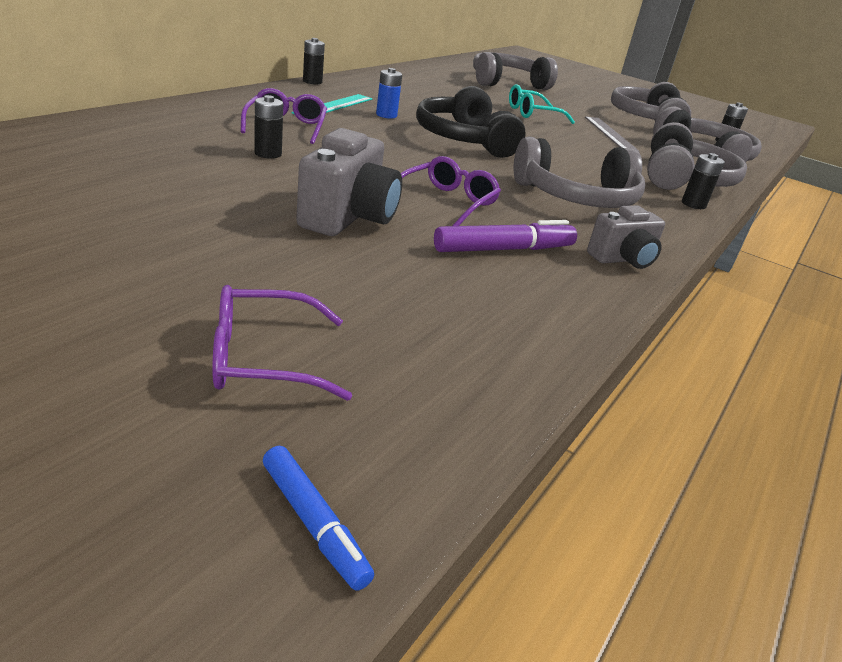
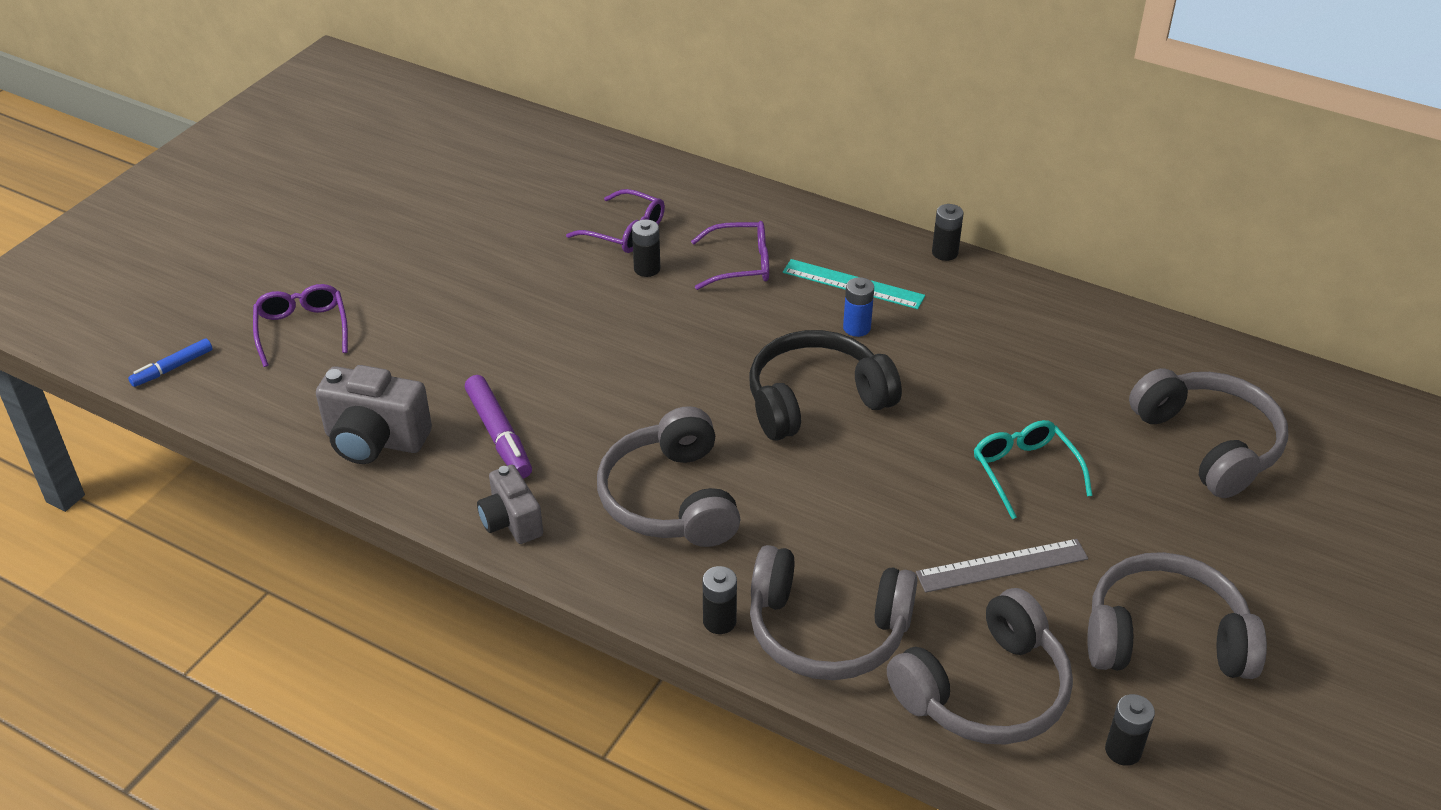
camera: 90 degrees right, 10 degrees up
(348, 218) = (521, 336): grey camera -> grey camera (375, 440)
(447, 202) = (593, 394): purple glasses -> purple glasses (625, 232)

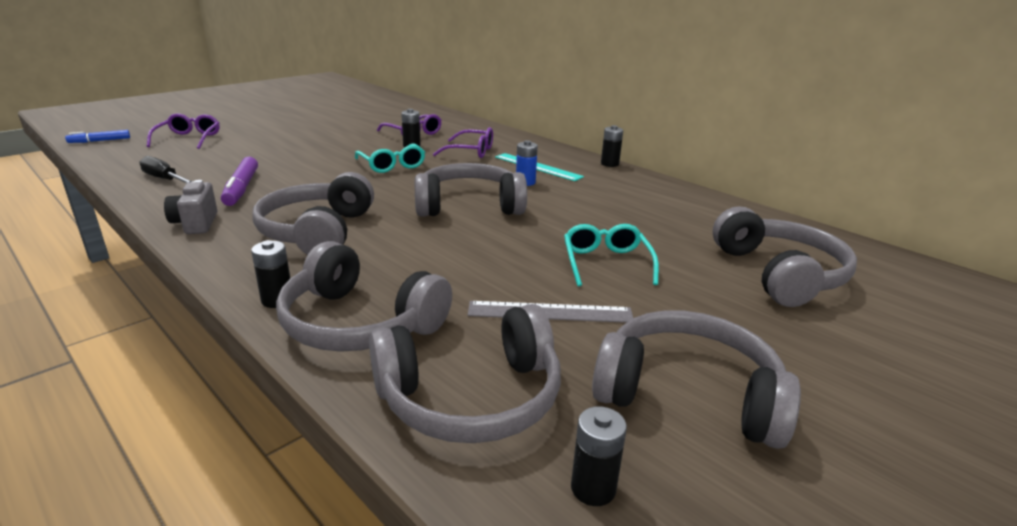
camera: 15 degrees right, 15 degrees down
(375, 440) = (164, 179): grey camera -> black screwdriver
(656, 329) = (392, 165): none -> turquoise glasses
(815, 400) = (469, 206): black headphones -> grey headphones

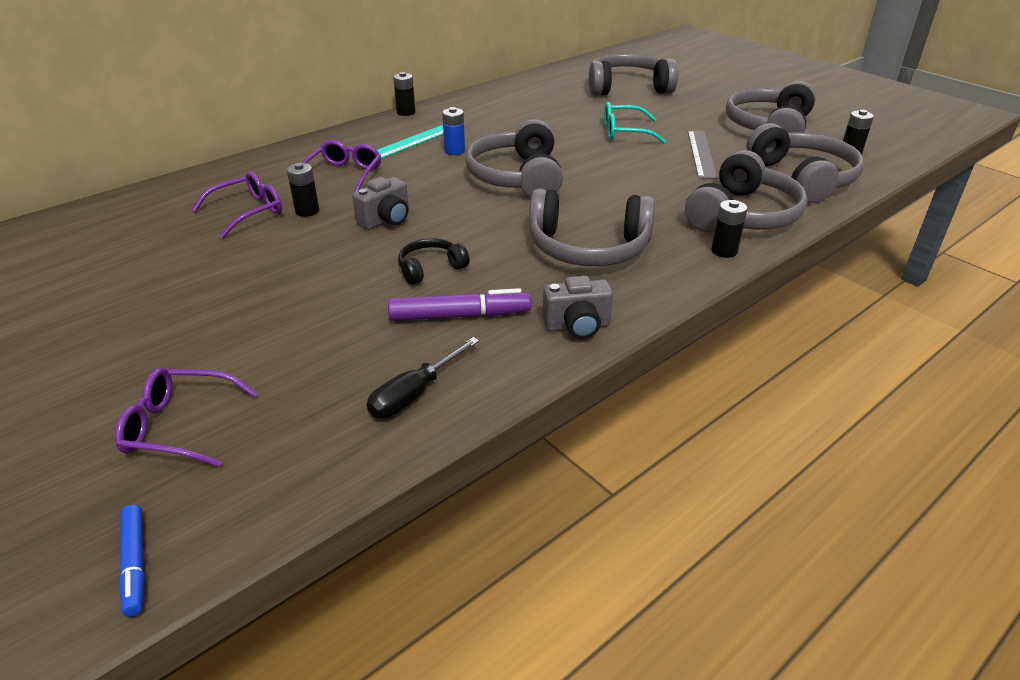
camera: 85 degrees left, 10 degrees up
(312, 179) = (430, 268): none -> black headphones
(392, 165) = (386, 220): turquoise glasses -> grey camera

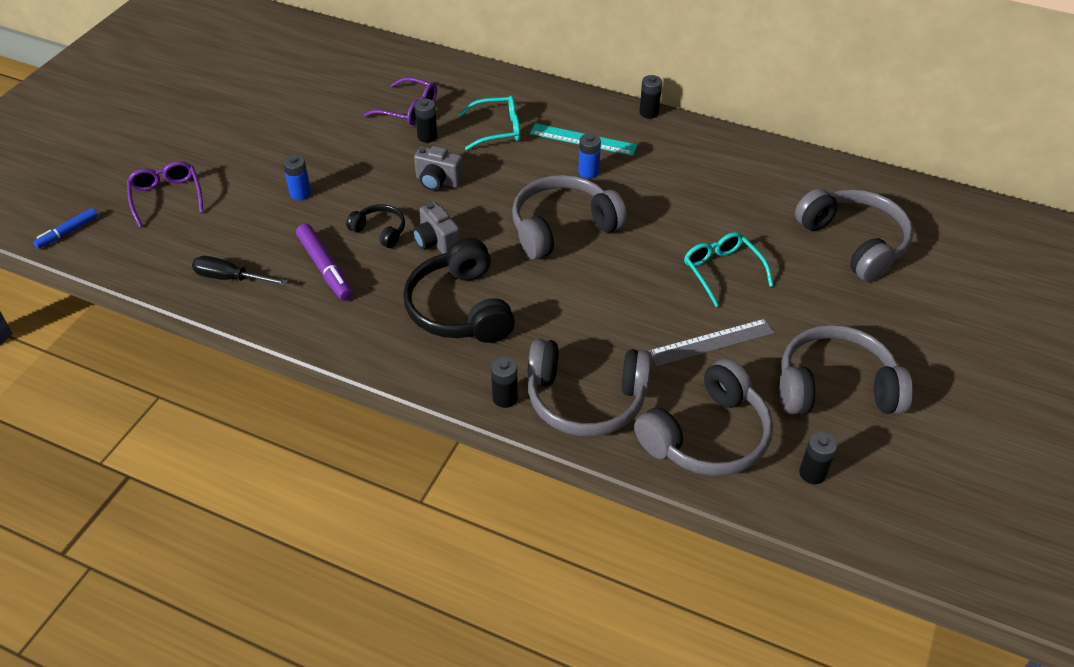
camera: 65 degrees right, 10 degrees up
(307, 308) = (300, 193): none -> blue battery
(344, 175) = (498, 129): purple glasses -> turquoise glasses
(577, 326) = (340, 333): grey camera -> grey camera (437, 242)
(588, 248) = (460, 308): grey headphones -> black headphones

